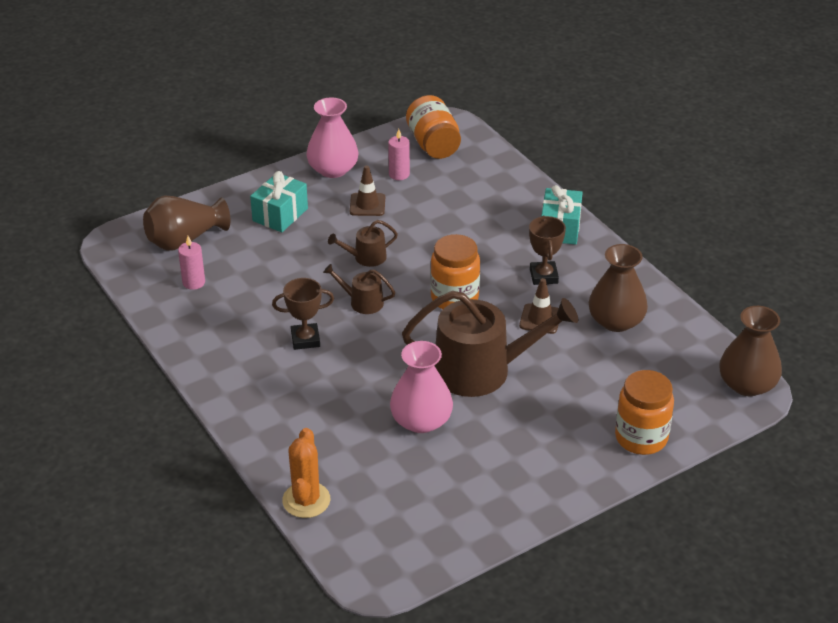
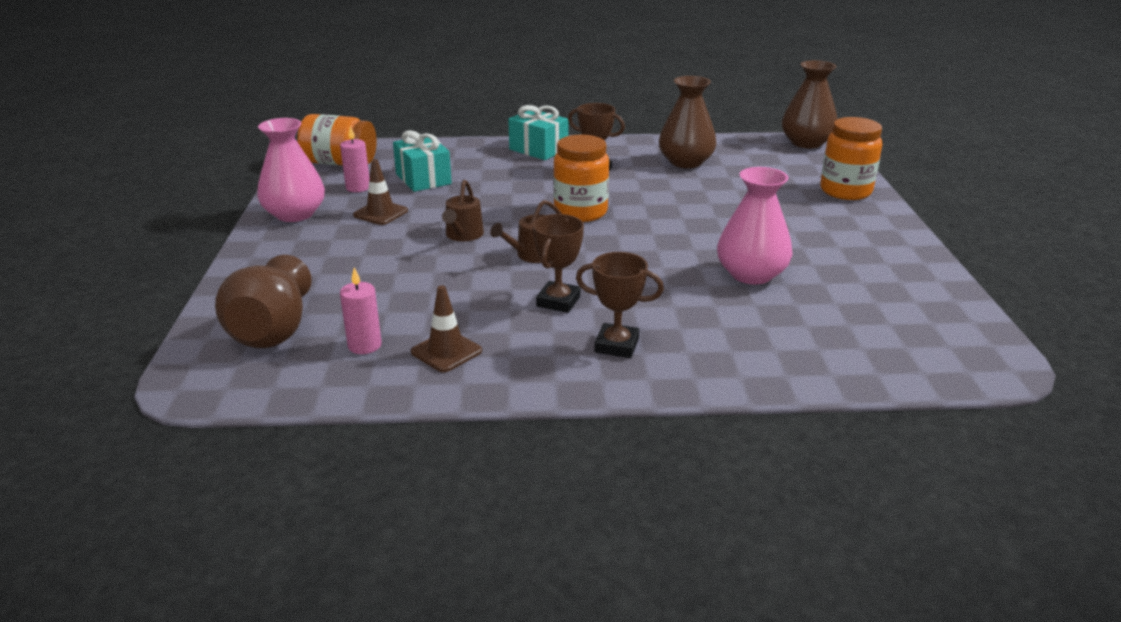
camera: 60 degrees left, 10 degrees down
(268, 386) = (616, 345): none -> brown trophy
(280, 215) = (323, 260): turquoise gift -> turquoise gift (423, 179)
(306, 500) = (841, 374): orange cactus -> none
(481, 370) = (699, 228): brown watering can -> none
(540, 319) = (652, 187): brown traffic cone -> brown traffic cone (446, 351)

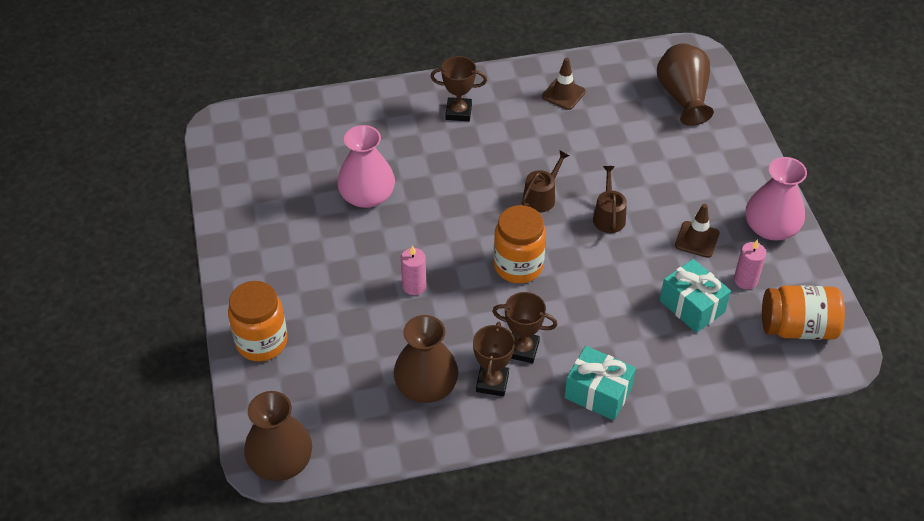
camera: 170 degrees right, 20 degrees up
(364, 345) = (616, 92): pink candle -> pink candle (414, 286)
(558, 301) = (506, 147): brown trophy -> brown trophy (492, 382)

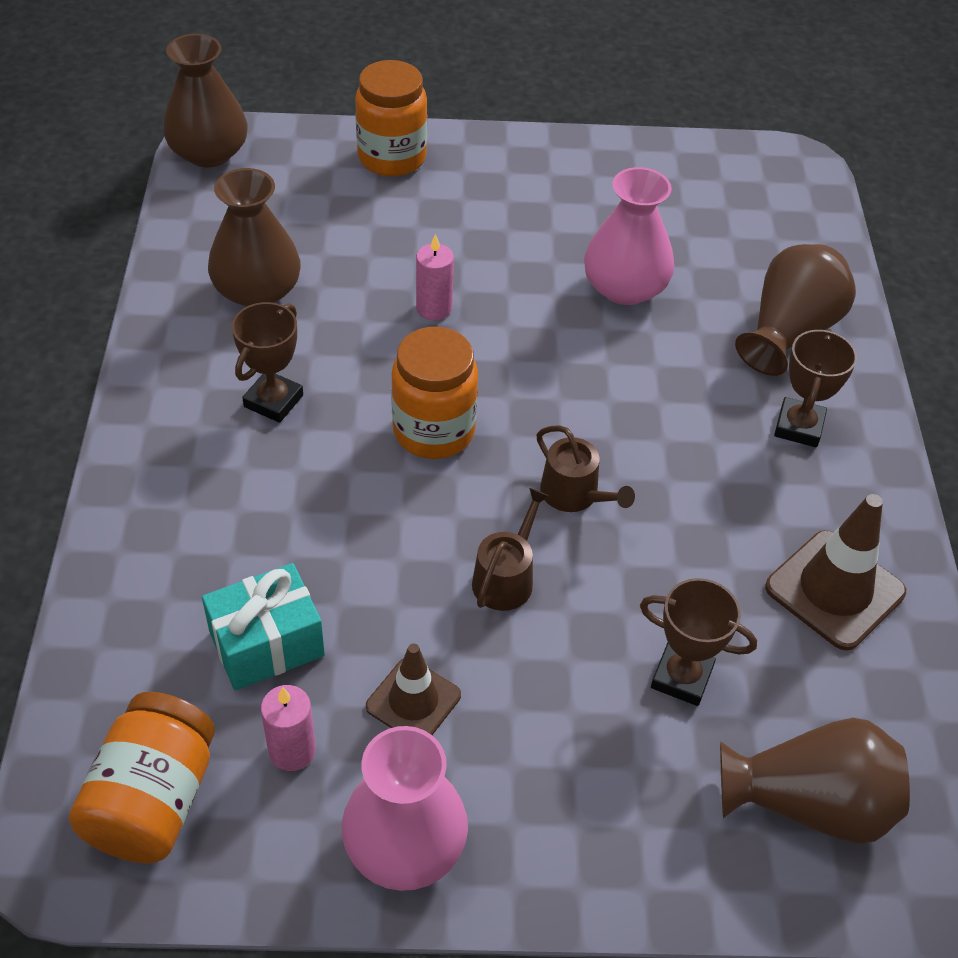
camera: 100 degrees right, 0 degrees up
(384, 120) = (789, 332): none -> brown vase
(492, 382) = (231, 356): brown trophy -> brown trophy (681, 677)
(563, 94) = (834, 590): brown traffic cone -> brown traffic cone, size x1.57
(598, 393) = (156, 469): turquoise gift -> none
(608, 216) = (506, 578): brown watering can -> brown watering can turned 75 degrees counterclockwise

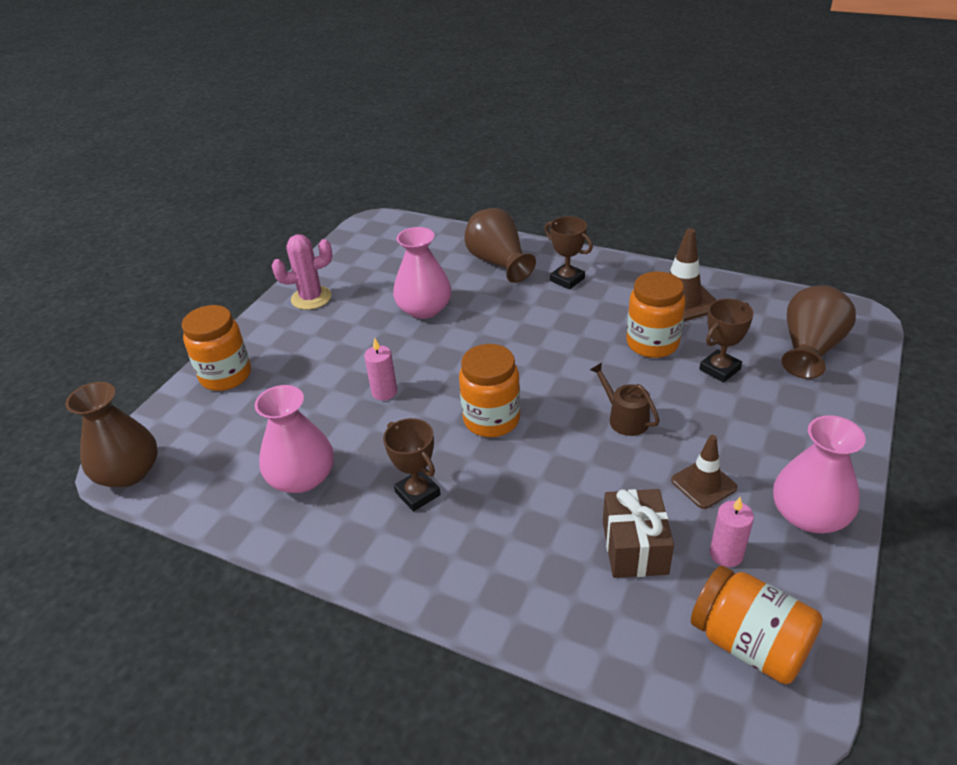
camera: 60 degrees left, 10 degrees down
(257, 290) = (302, 477): brown vase -> pink vase
(267, 644) = (634, 547): turquoise gift -> brown gift
(574, 494) = (574, 373): brown watering can -> none
(580, 169) = (311, 298): none -> pink cactus
(697, 574) = (652, 343): none -> orange jar

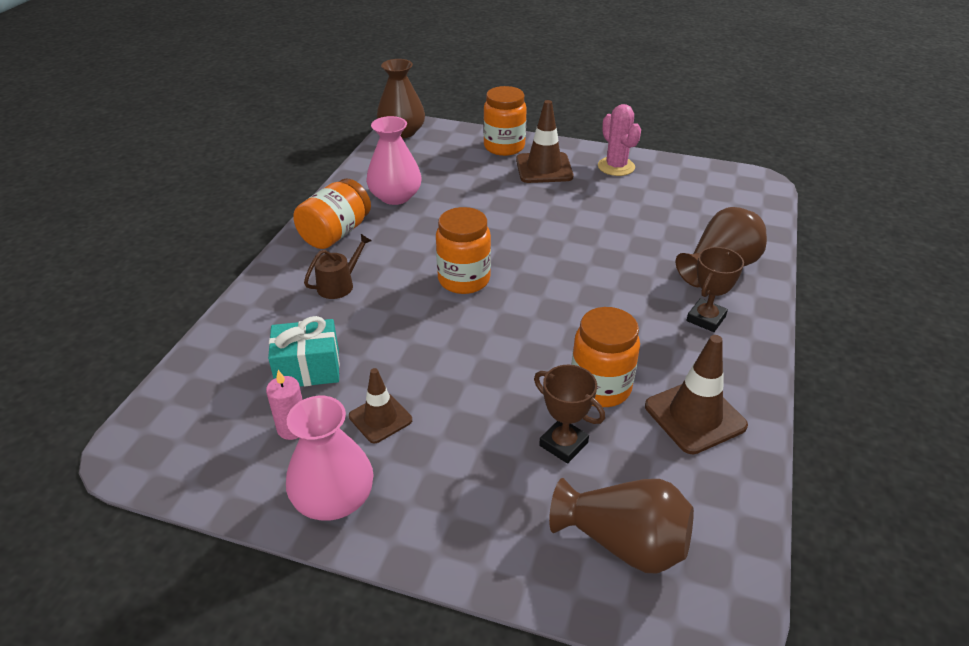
camera: 80 degrees right, 0 degrees up
(291, 348) = (544, 168): none -> brown traffic cone
(384, 392) = (494, 220): pink candle -> none
(417, 493) = (377, 249): brown trophy -> none
(424, 309) = (618, 227): pink vase -> none
(625, 418) = (471, 364): brown watering can -> brown watering can (339, 285)
(634, 547) = (308, 368): brown gift -> turquoise gift
(749, 643) = (198, 436): orange jar -> orange jar (335, 233)

